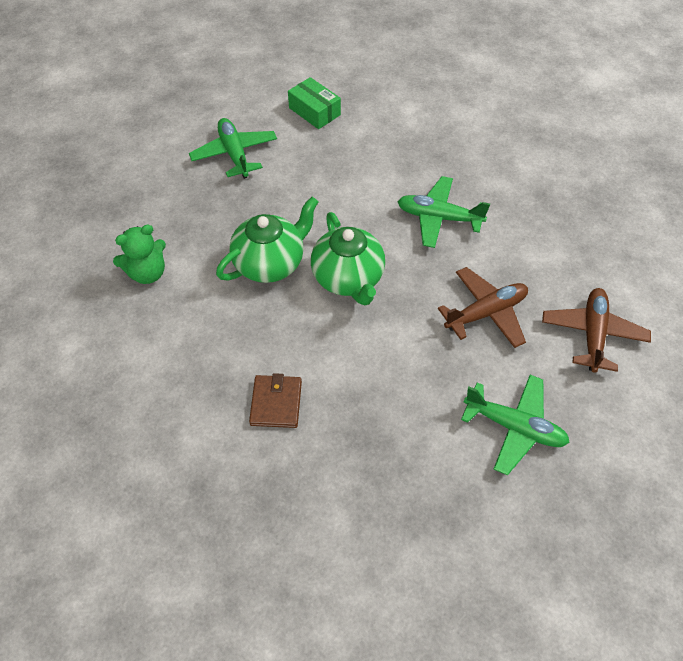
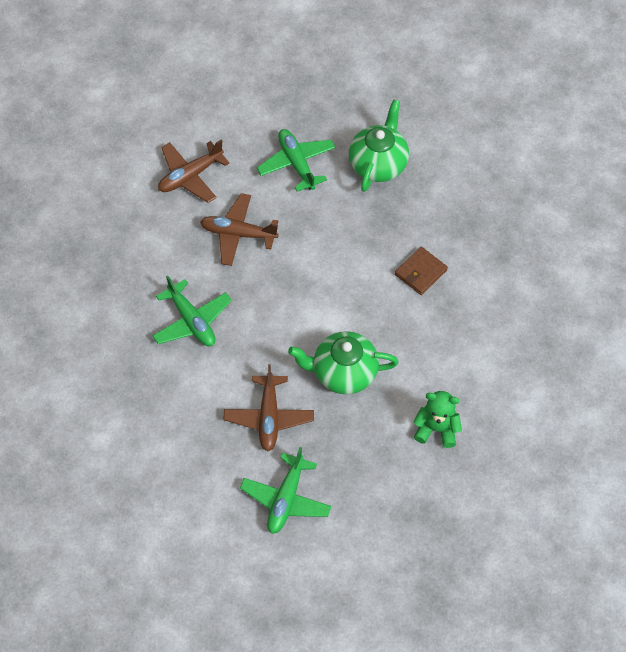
camera: 140 degrees left, 5 degrees up
(301, 194) = (269, 417): none -> brown plane
(314, 111) = (180, 497): green box -> none
(348, 278) = (301, 321): green teapot -> green teapot (378, 164)

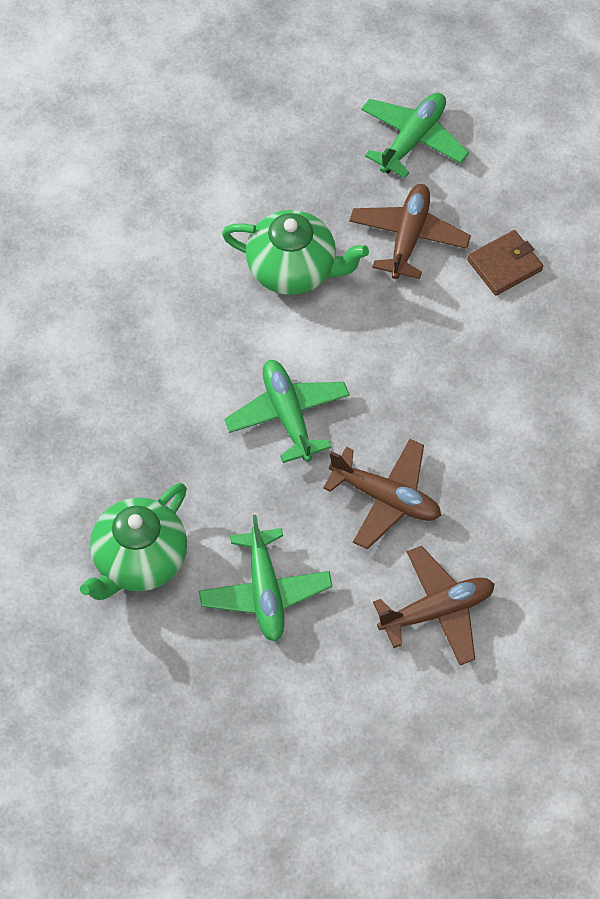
camera: 165 degrees left, 0 degrees up
(192, 321) = (483, 385): green plane -> green plane (288, 415)
(420, 272) = (139, 378): brown wallet -> brown wallet (504, 265)
(436, 429) = (197, 175): green teddy bear -> none

